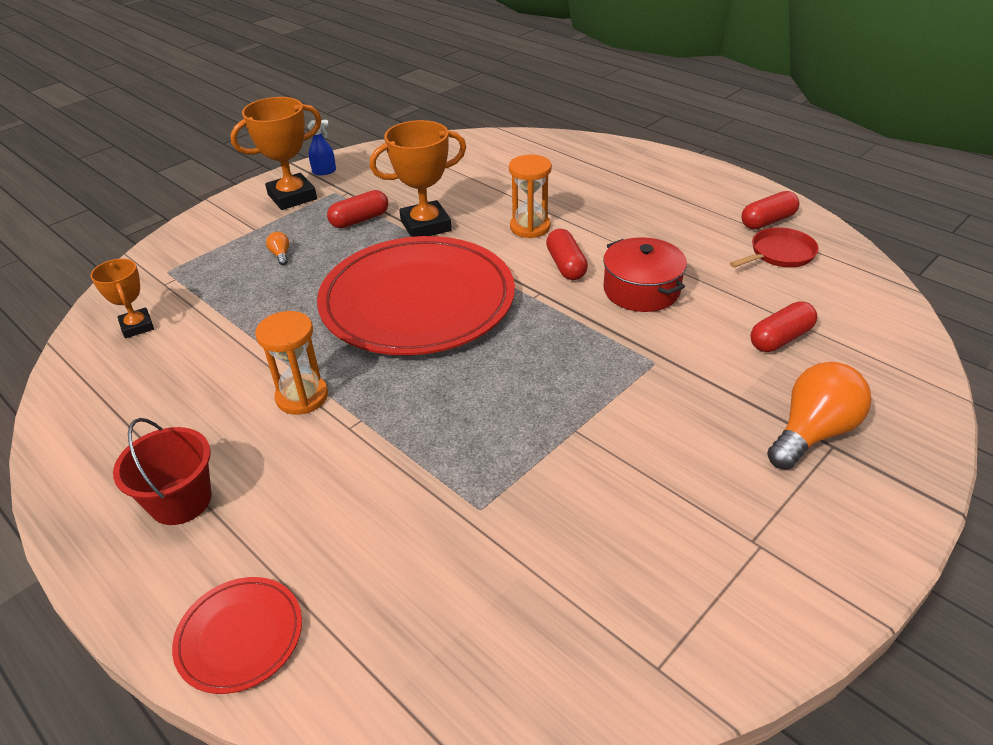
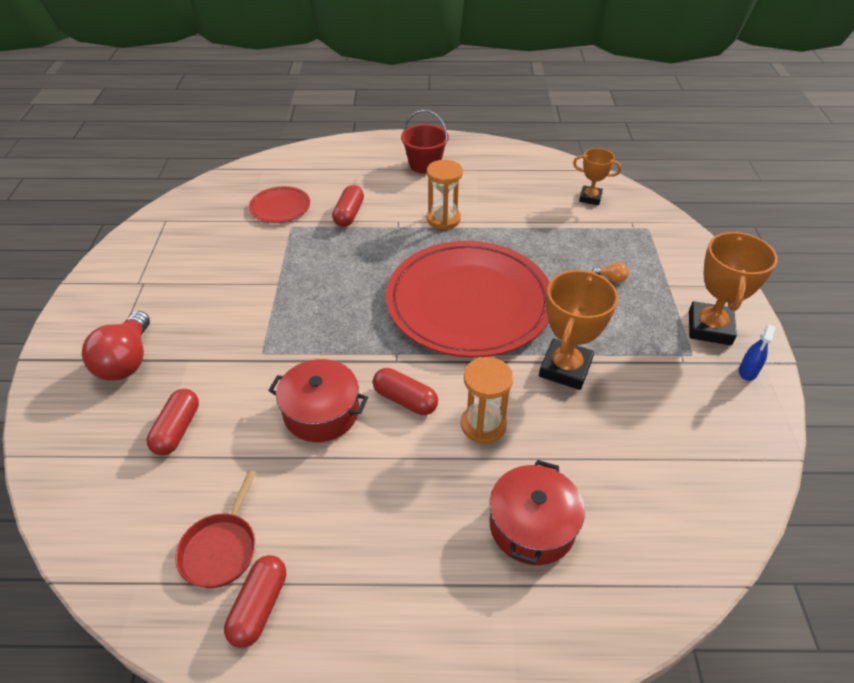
camera: 135 degrees right, 5 degrees up
(240, 636) = (337, 153): red plate -> red plate (280, 207)
(360, 220) = (620, 340): red capsule -> red capsule (349, 214)
(567, 180) = (532, 526): none -> red pot
(812, 433) = (126, 361): orange light bulb -> red light bulb

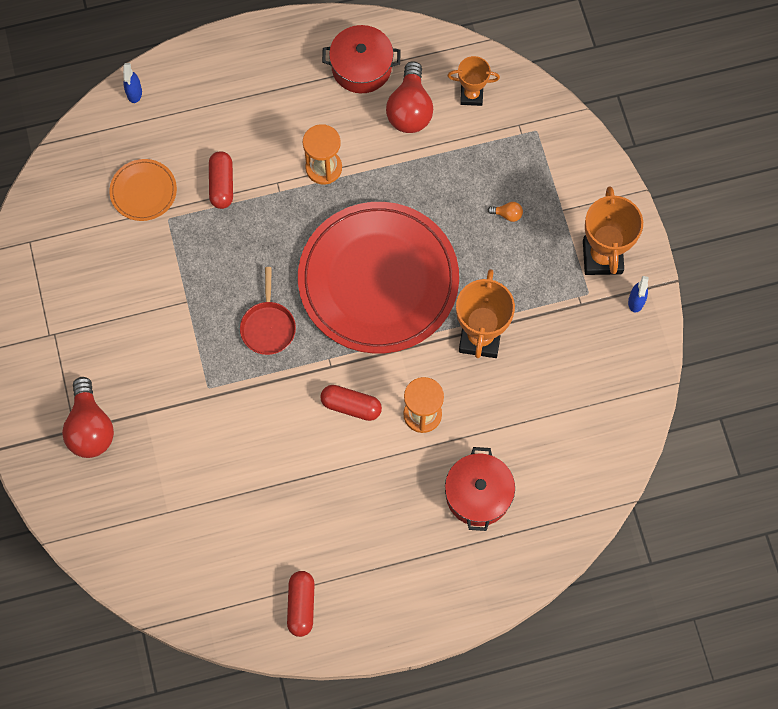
camera: 15 degrees left, 25 degrees up
(177, 430) = (171, 484): red capsule -> none
(221, 549) = (255, 573): red pan -> red pan (268, 327)
(280, 207) = (143, 191): red plate -> orange plate
(305, 153) = (134, 93): none -> blue spray bottle
(321, 412) = (284, 436): red pot -> red pot (361, 67)
(424, 164) = (278, 80): red bucket -> none
(532, 197) = (410, 109): none -> red light bulb

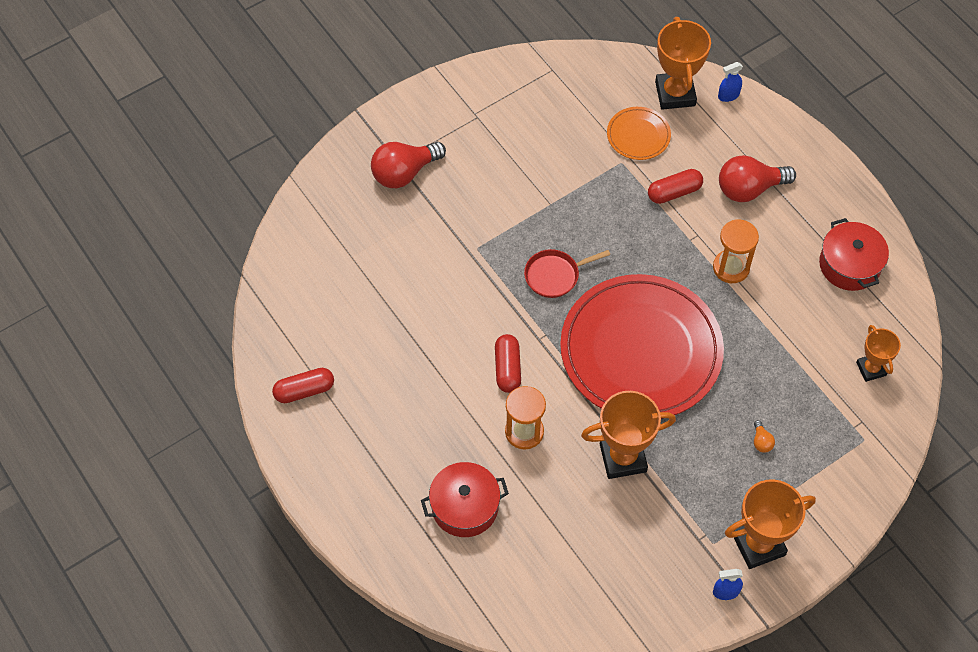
camera: 70 degrees right, 10 degrees down
(110, 139) = (675, 94): none -> orange trophy
(410, 109) = (827, 320): red light bulb -> red light bulb (749, 189)

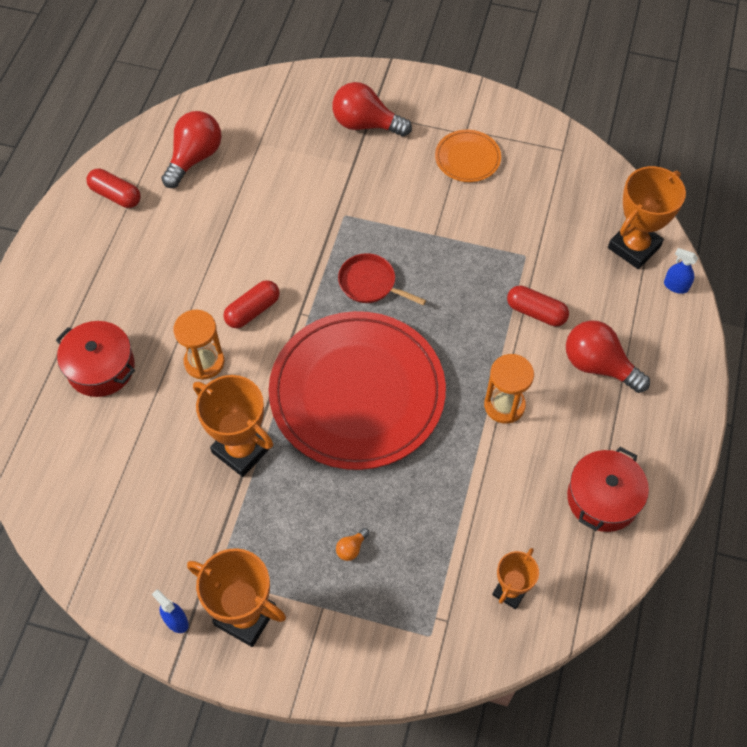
camera: 50 degrees right, 0 degrees up
(321, 310) = (194, 158): none -> red light bulb
(638, 135) = (564, 249): orange plate -> orange plate (467, 158)

